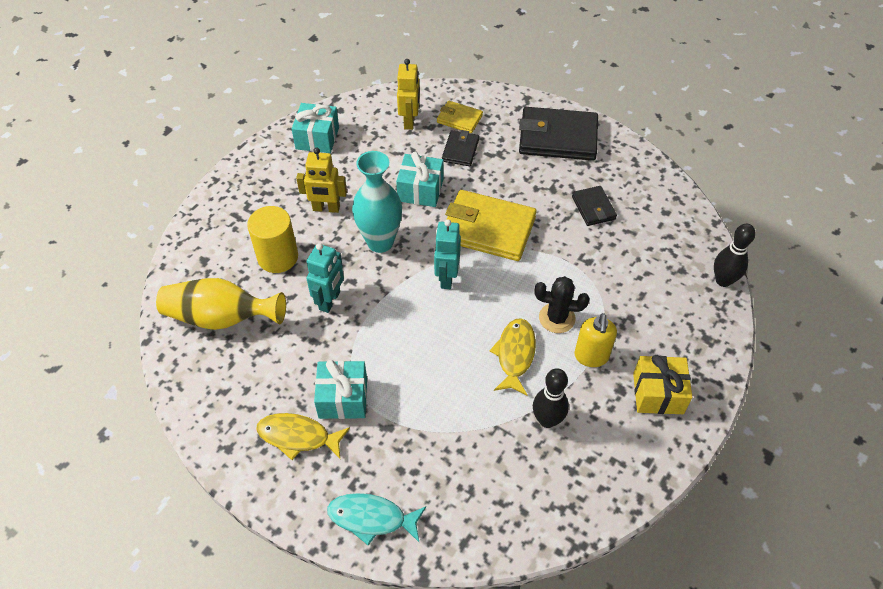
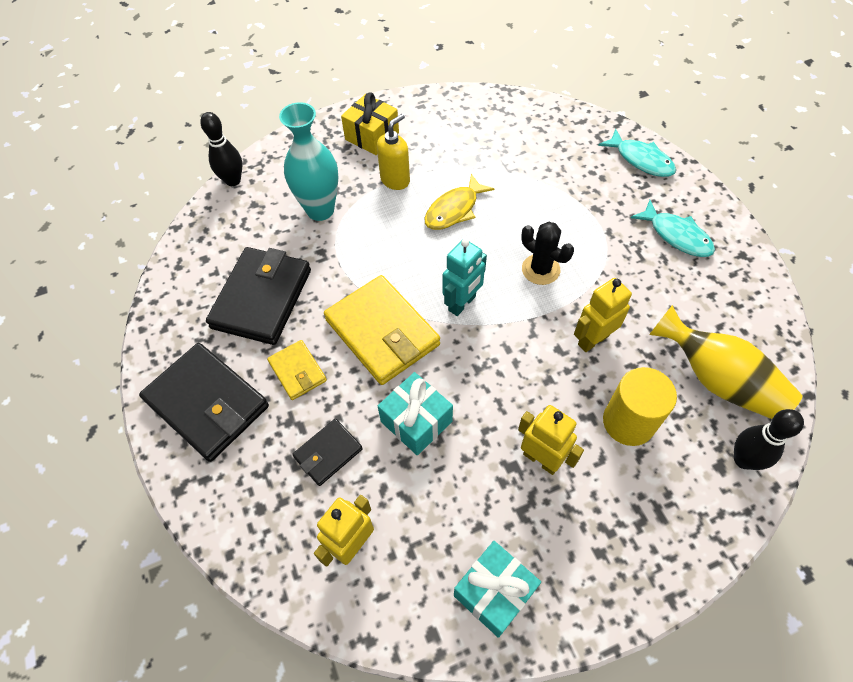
camera: 145 degrees left, 5 degrees up
(298, 436) = (676, 236): yellow fish -> turquoise fish
(330, 301) = (593, 340): turquoise robot -> yellow robot
(343, 398) = (623, 246): turquoise gift -> none
(380, 242) = (504, 378): turquoise vase -> turquoise vase (320, 210)
(459, 119) = (288, 506): yellow wallet -> yellow wallet (297, 371)
(547, 420) = (468, 157): black bowling pin -> black bowling pin (743, 459)
(557, 318) = (395, 219): black cactus -> black cactus (540, 269)
(593, 208) = (262, 298): black wallet -> black wallet, size x1.92

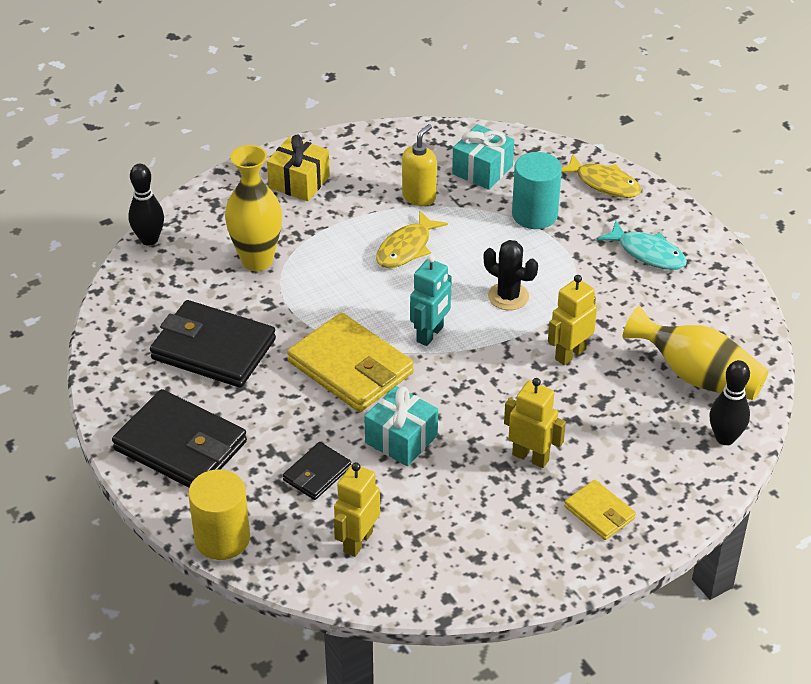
camera: 10 degrees left, 15 degrees down
(262, 298) = (213, 349): black wallet -> black wallet turned 75 degrees counterclockwise
(297, 371) = (269, 409): yellow wallet -> yellow wallet (599, 512)
(320, 210) = (257, 260): turquoise vase -> yellow vase
(395, 180) = (335, 224): yellow soap dispenser -> yellow soap dispenser (419, 197)
(494, 592) = (500, 561): turquoise gift -> turquoise gift (482, 170)
(574, 186) = (534, 214): none -> turquoise cylinder
(628, 422) = (612, 419): yellow cylinder -> yellow cylinder (222, 538)
(641, 160) = (604, 183): turquoise fish -> yellow fish

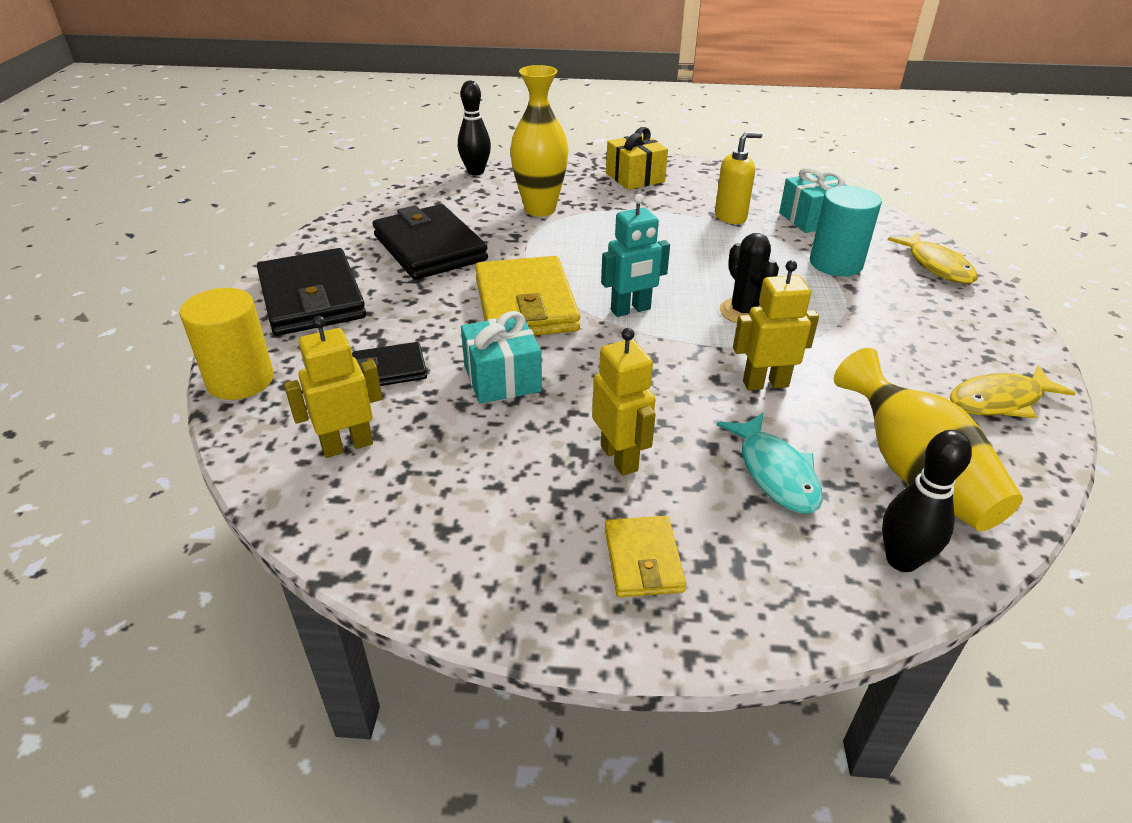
camera: 35 degrees right, 5 degrees down
(406, 248) = (679, 244): yellow fish -> yellow fish (999, 401)
(647, 253) = (942, 334): turquoise fish -> turquoise fish (775, 473)

